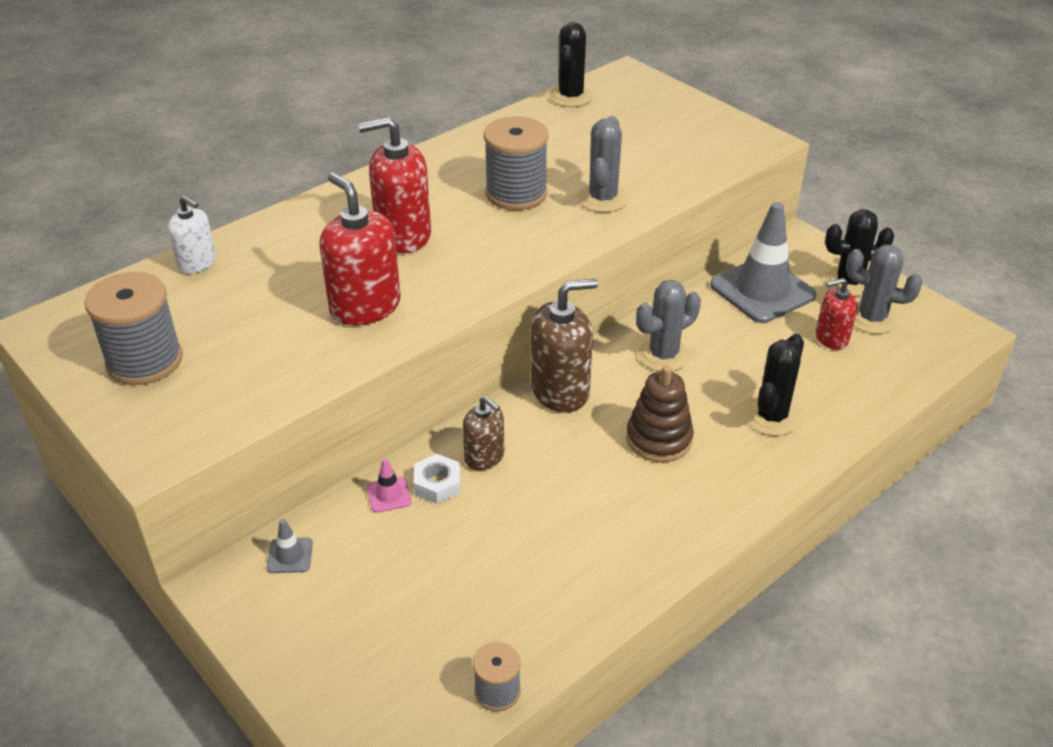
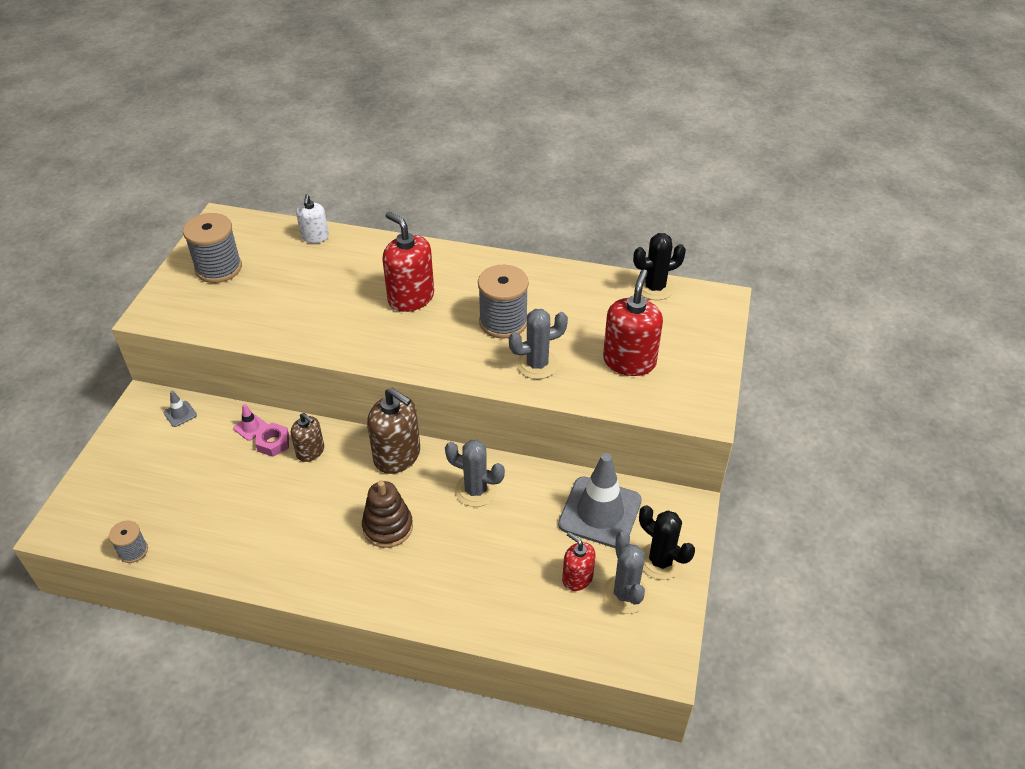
camera: 55 degrees right, 5 degrees up
(365, 306) = (327, 320): red soap dispenser -> red soap dispenser (629, 361)
(437, 484) = (273, 443): white nut -> pink nut
(484, 457) = (310, 451): brown soap dispenser -> brown soap dispenser turned 60 degrees counterclockwise
(771, 417) = (457, 578): black cactus -> none

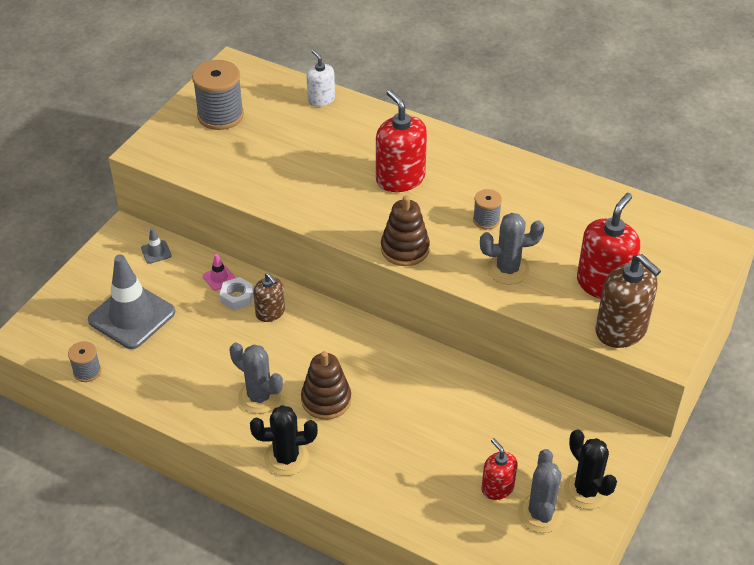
camera: 15 degrees right, 0 degrees up
(273, 443) = (237, 297): pink nut -> white nut
(315, 237) = (321, 99): white soap dispenser -> white soap dispenser turned 135 degrees clockwise
(397, 456) = (353, 334): brown soap dispenser -> brown soap dispenser (621, 330)
(434, 364) = (405, 249): none -> brown stacking toy
(476, 490) = (421, 383): grey cactus -> grey cactus (259, 397)
(503, 322) = (486, 220): grey spool -> grey spool, size x0.53
(600, 512) = (539, 430): grey traffic cone -> grey traffic cone (132, 316)
(654, 288) = (655, 213): black cactus -> black cactus (286, 458)

